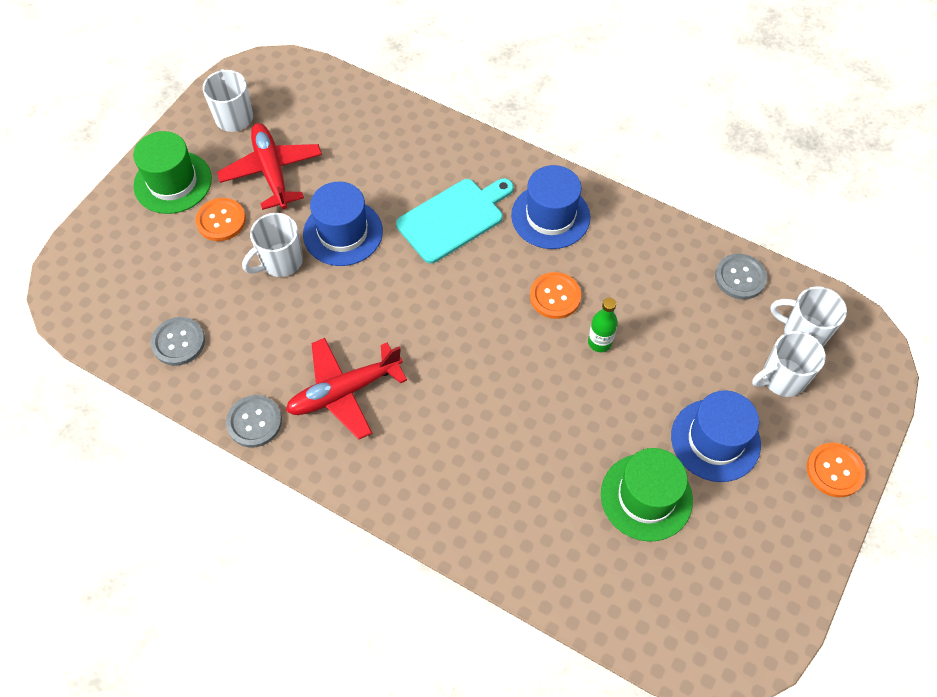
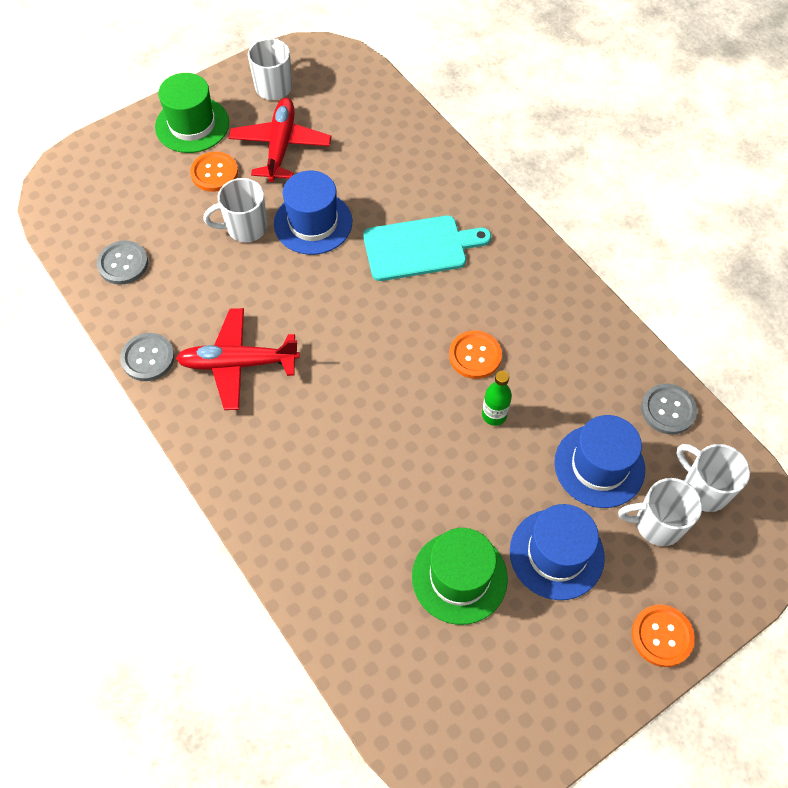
camera: 25 degrees right, 0 degrees up
(550, 216) = (511, 280): blue hat -> blue hat (599, 466)

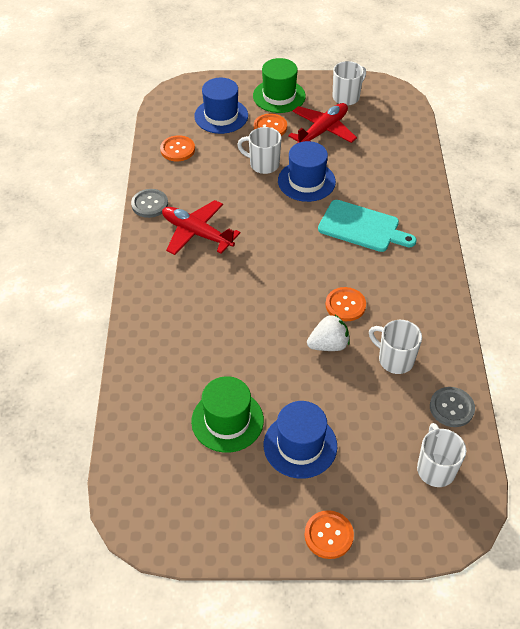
camera: 35 degrees right, 10 degrees down
(123, 263) = (177, 149): grey button -> orange button
(494, 415) = (328, 345): green bottle -> white strawberry
(599, 466) = (373, 413): blue hat -> blue hat (221, 116)
(657, 524) = (383, 469): white mug -> white mug (394, 359)

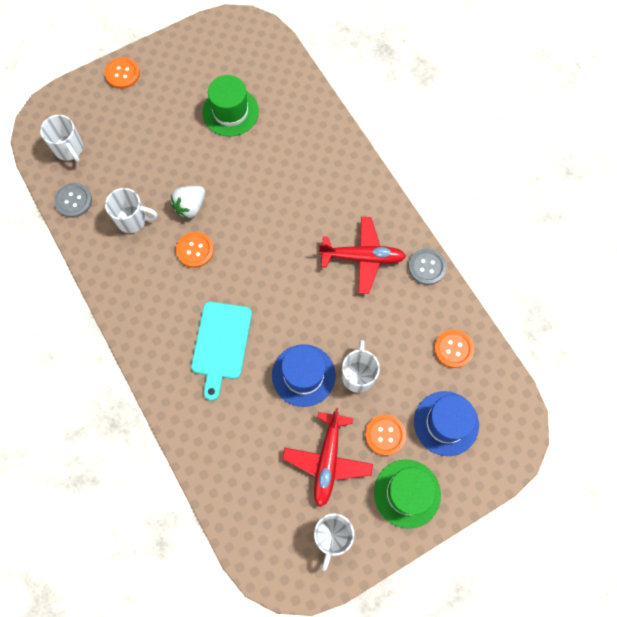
camera: 150 degrees right, 20 degrees up
(263, 164) = (358, 375): white mug -> white mug turned 75 degrees counterclockwise
(300, 445) = (170, 120): blue hat -> none
(362, 227) = (221, 344): turquoise cutting board -> turquoise cutting board turned 75 degrees counterclockwise

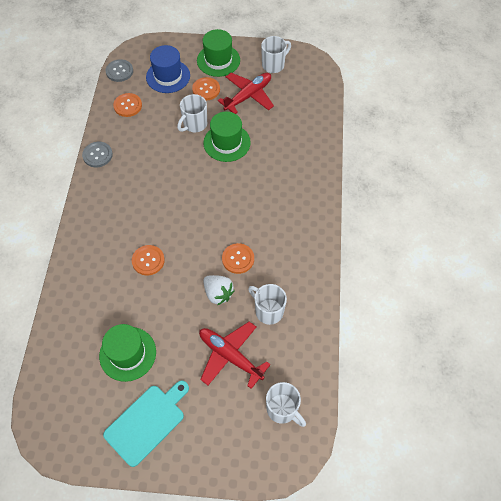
camera: 145 degrees left, 10 degrees down
(69, 149) = (282, 409): white mug -> white mug turned 135 degrees clockwise
(73, 201) = (305, 357): grey button -> grey button (119, 71)
(122, 74) = (189, 459): orange button -> orange button (148, 260)
(190, 206) = (218, 293): white strawberry -> white strawberry turned 60 degrees clockwise
(221, 344) = (264, 188): turquoise cutting board -> turquoise cutting board (147, 422)
(303, 375) = (227, 142): blue hat -> green hat
(363, 258) = (131, 184): red plane -> red plane (230, 356)

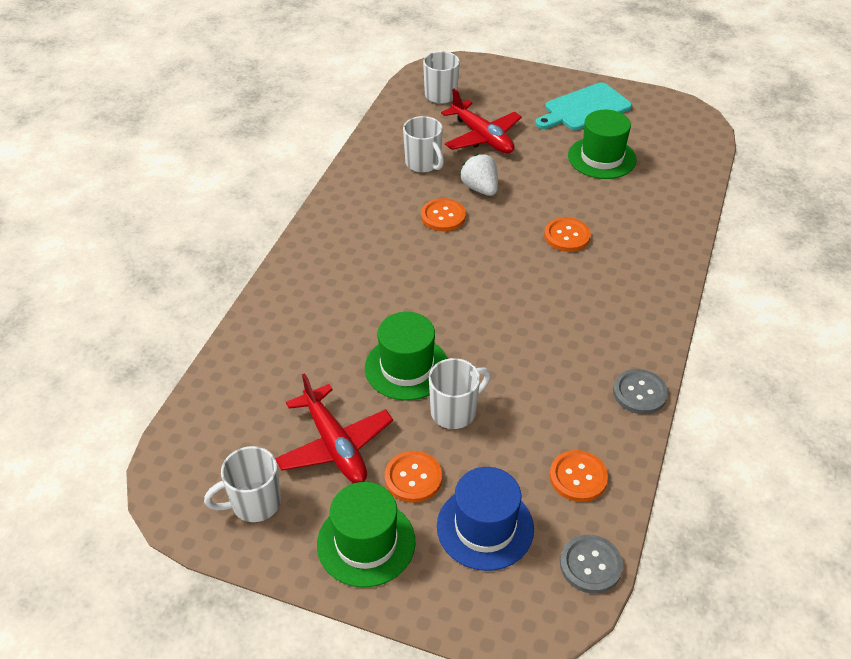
camera: 165 degrees left, 15 degrees down
(248, 96) = (335, 445): red plane -> red plane turned 90 degrees counterclockwise

